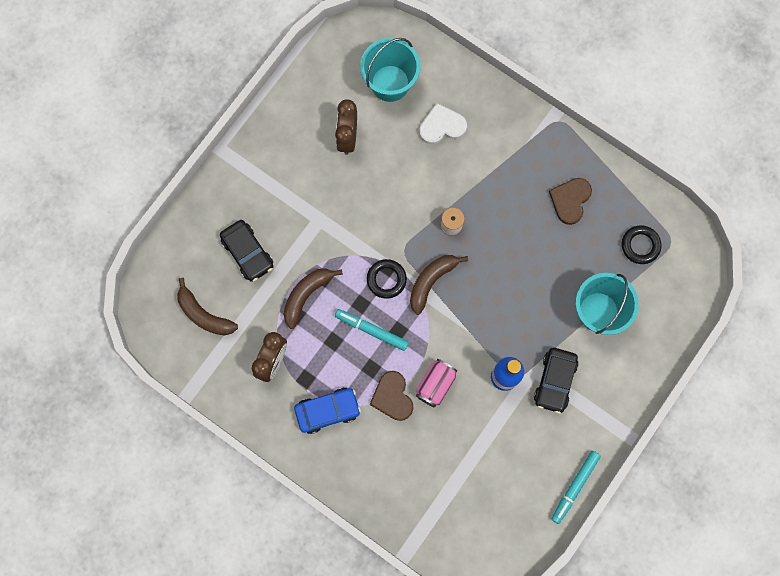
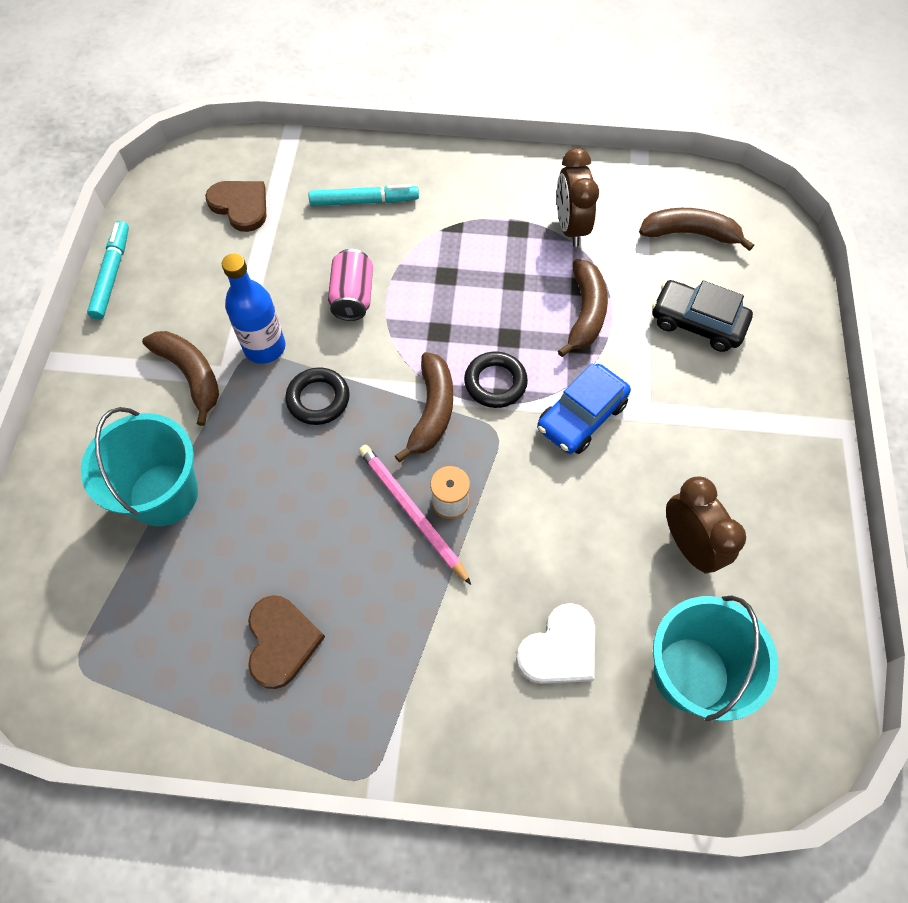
camera: 150 degrees right, 15 degrees down
(328, 411) = (468, 211): blue car -> blue car (581, 416)
(371, 330) = (474, 315): turquoise marker -> turquoise marker (364, 201)
(392, 397) = (399, 259): brown heart -> brown heart (240, 206)
(474, 230) = (411, 512): none -> pink pencil
(554, 381) = (191, 375): black car -> brown banana
(640, 245) = (131, 630): black ring -> black ring (318, 399)

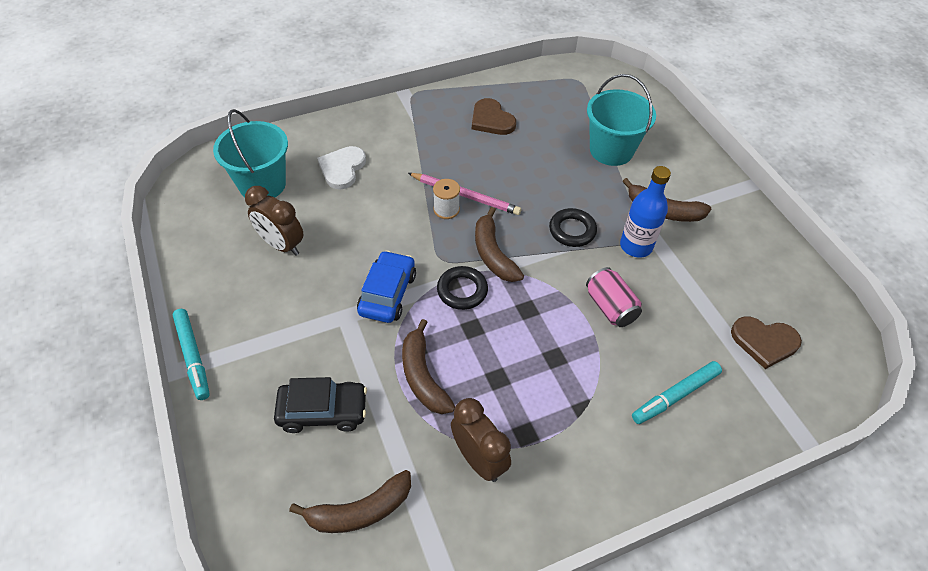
camera: 150 degrees right, 10 degrees down
(112, 274) = (785, 248): turquoise marker -> turquoise marker (193, 356)

